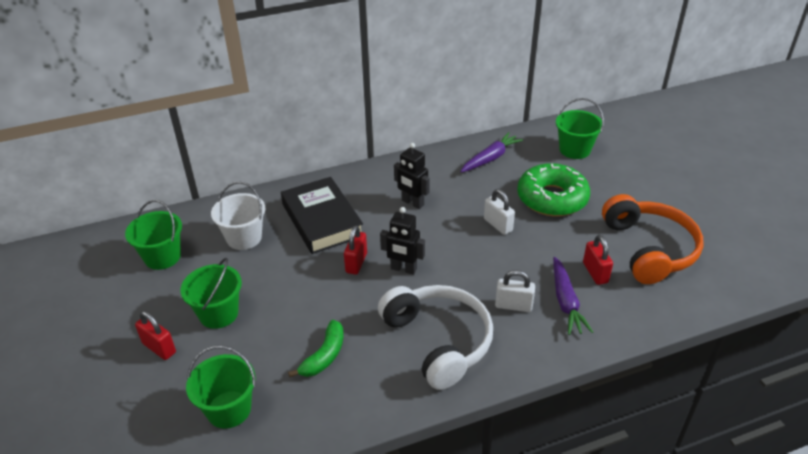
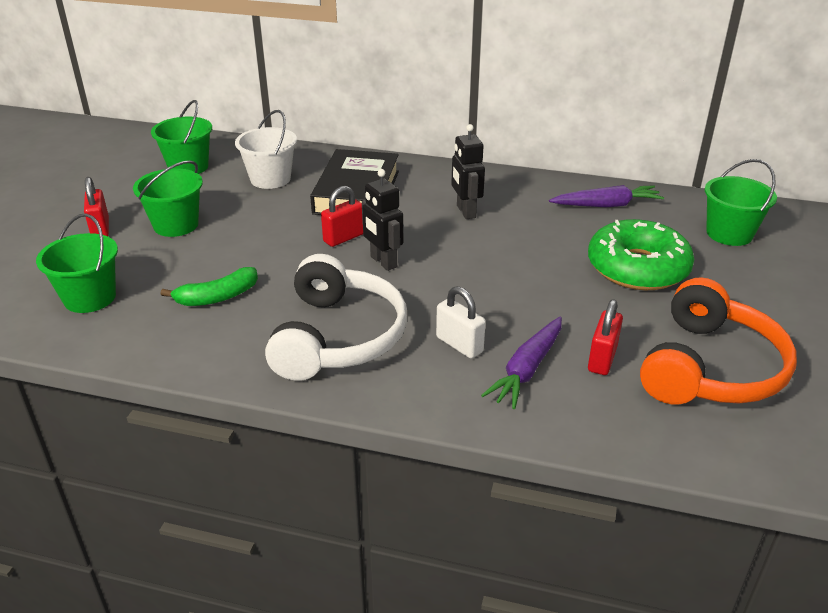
camera: 35 degrees right, 5 degrees down
(498, 225) = (537, 266): white padlock -> none

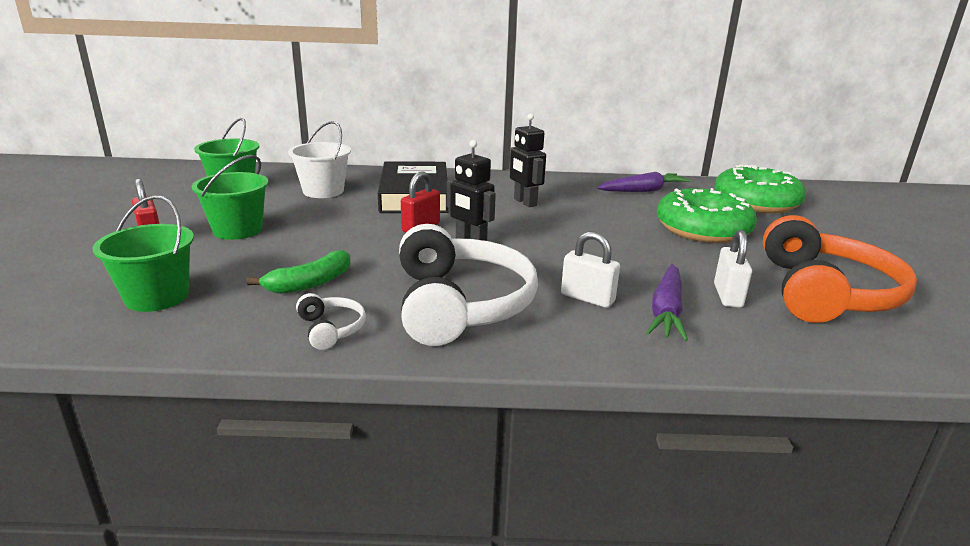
camera: 15 degrees left, 10 degrees down
(217, 350) = (331, 329): none -> white headphones
(602, 359) = (727, 296): red padlock -> white padlock
(729, 234) = (756, 202): green bucket -> green donut

